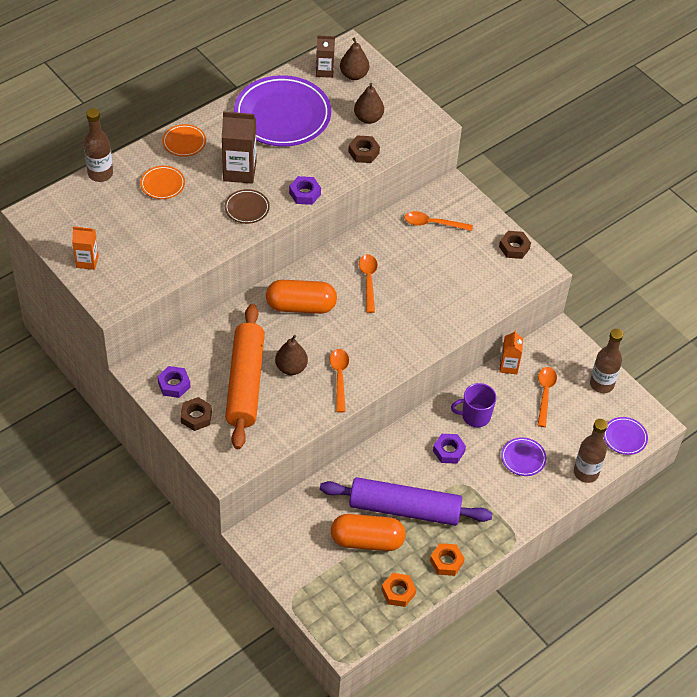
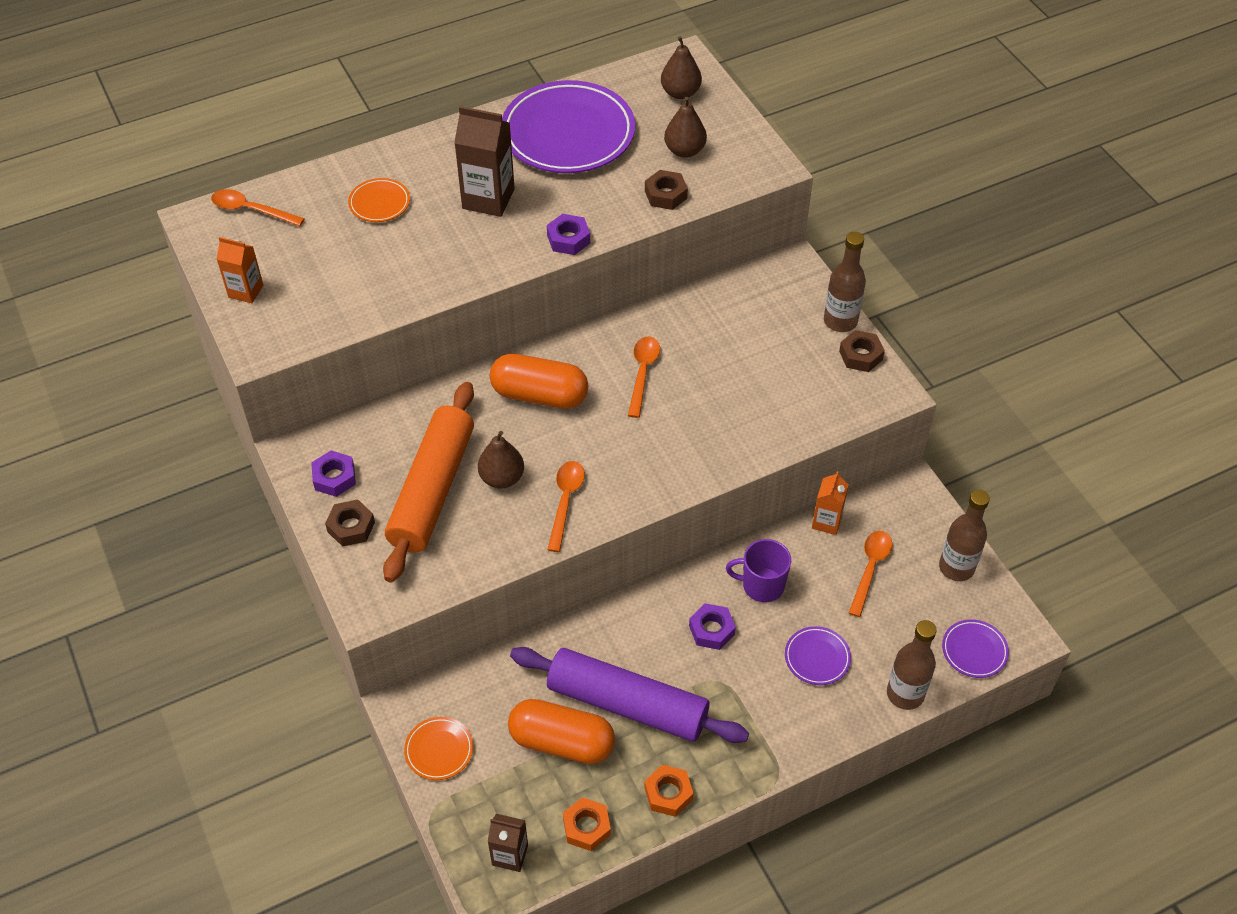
camera: 15 degrees right, 0 degrees up
(100, 174) = (302, 179): brown bottle -> brown bottle (840, 321)
(184, 142) = (425, 152): orange plate -> orange plate (439, 750)
(247, 208) = (483, 249): brown plate -> none
(324, 71) = (642, 83): brown carton -> brown carton (510, 855)
(433, 224) = (753, 308): orange spoon -> orange spoon (251, 210)

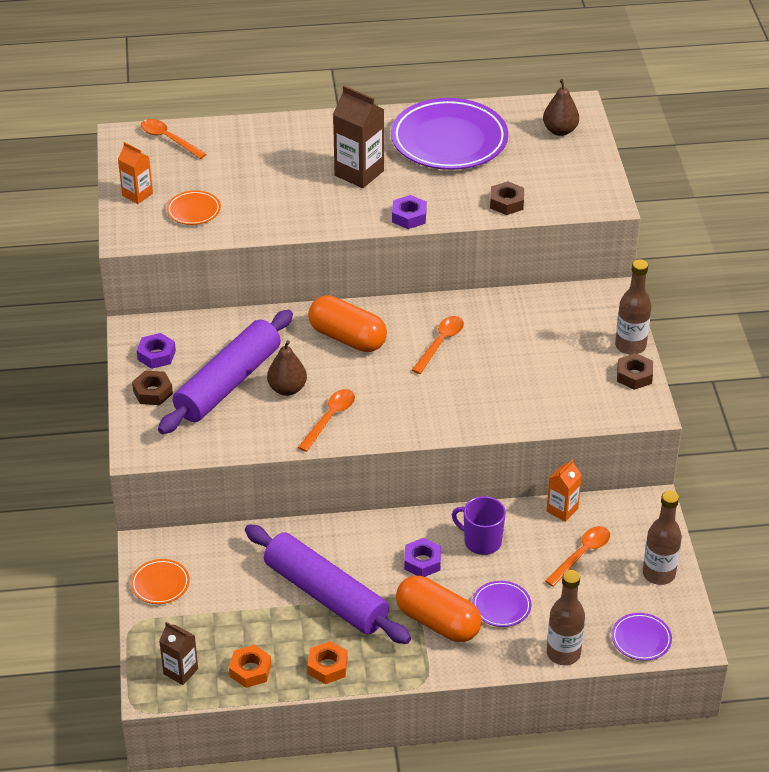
camera: 20 degrees right, 10 degrees down
(379, 203) = (271, 157): orange plate -> orange plate (193, 210)
(432, 490) = (228, 383): orange rolling pin -> purple rolling pin
(561, 742) = (260, 606): orange capsule -> orange capsule (437, 622)
(684, 150) = (540, 174): brown pear -> none

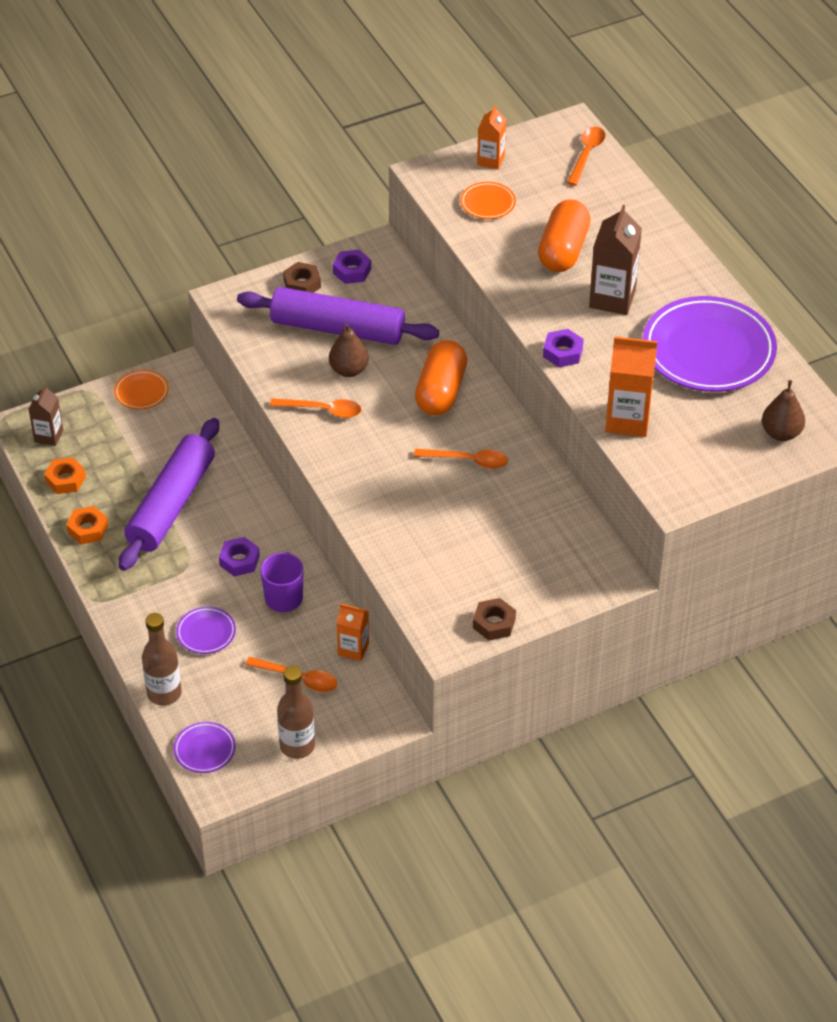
camera: 70 degrees right, 5 degrees up
(437, 622) = (168, 591): orange capsule -> orange capsule (563, 250)
(506, 203) = (627, 420): brown nut -> orange carton
(630, 346) = (539, 610): brown bottle -> none

